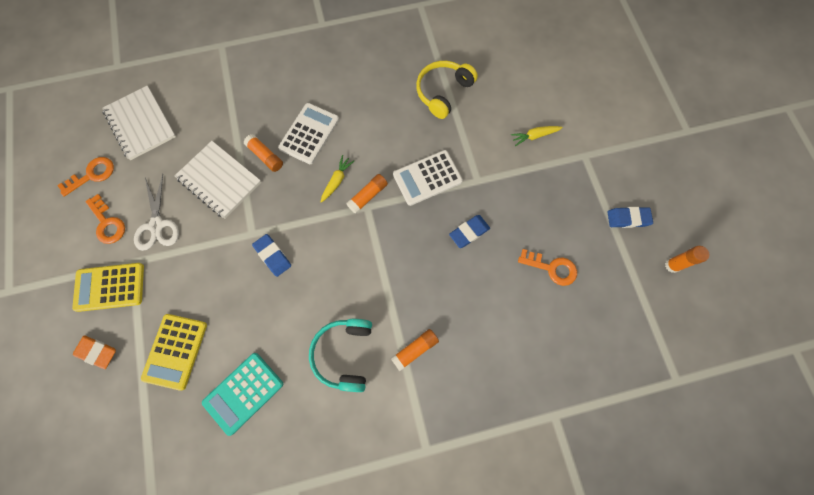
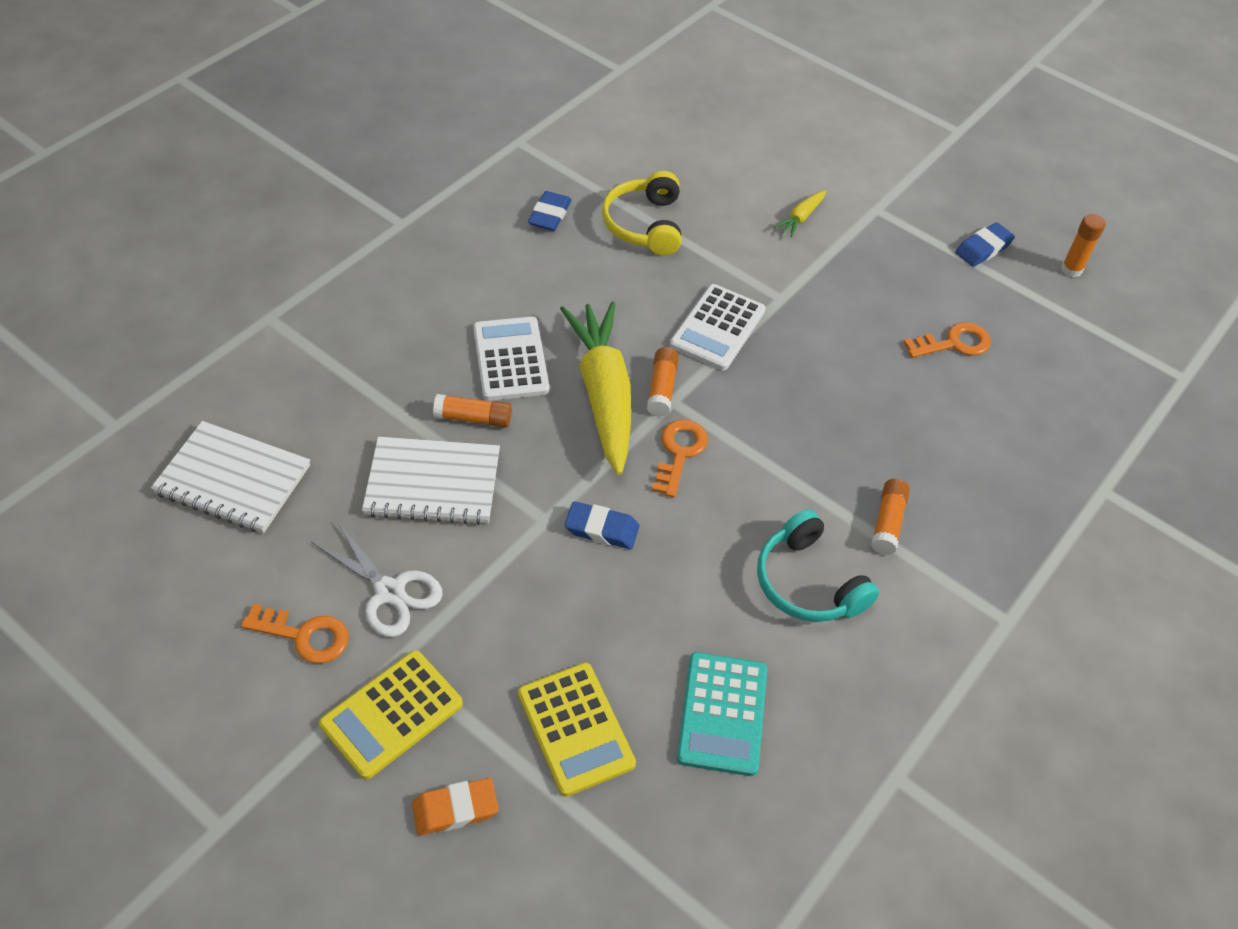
camera: 40 degrees left, 20 degrees down
(92, 175) = (214, 588): orange key -> orange key (679, 453)
(337, 181) = (603, 393): yellow carrot -> yellow carrot, size x2.39
(469, 232) = (825, 359): blue eraser -> blue eraser (550, 215)

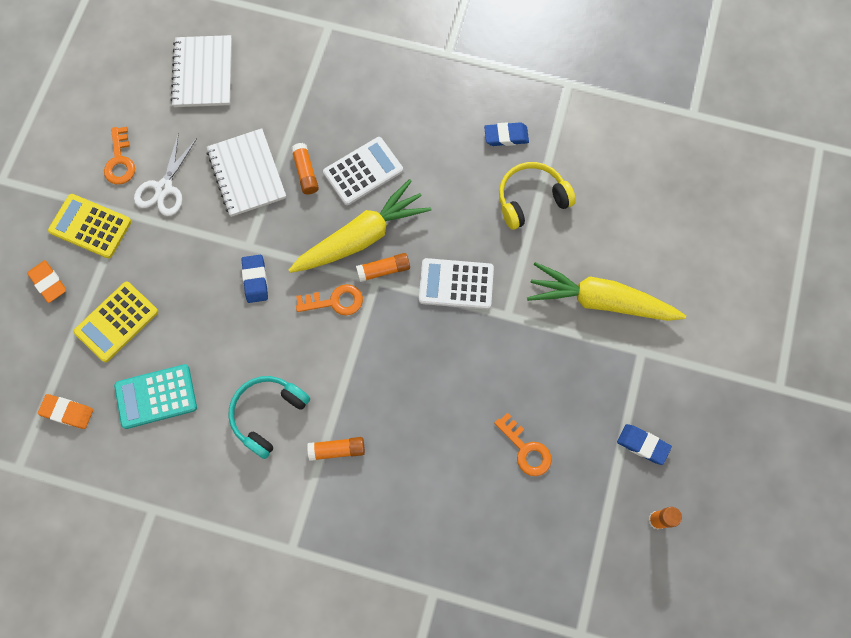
camera: 70 degrees right, 20 degrees up
(694, 851) = (67, 412): none -> orange eraser
(801, 218) = (599, 301): yellow carrot -> yellow carrot, size x2.39

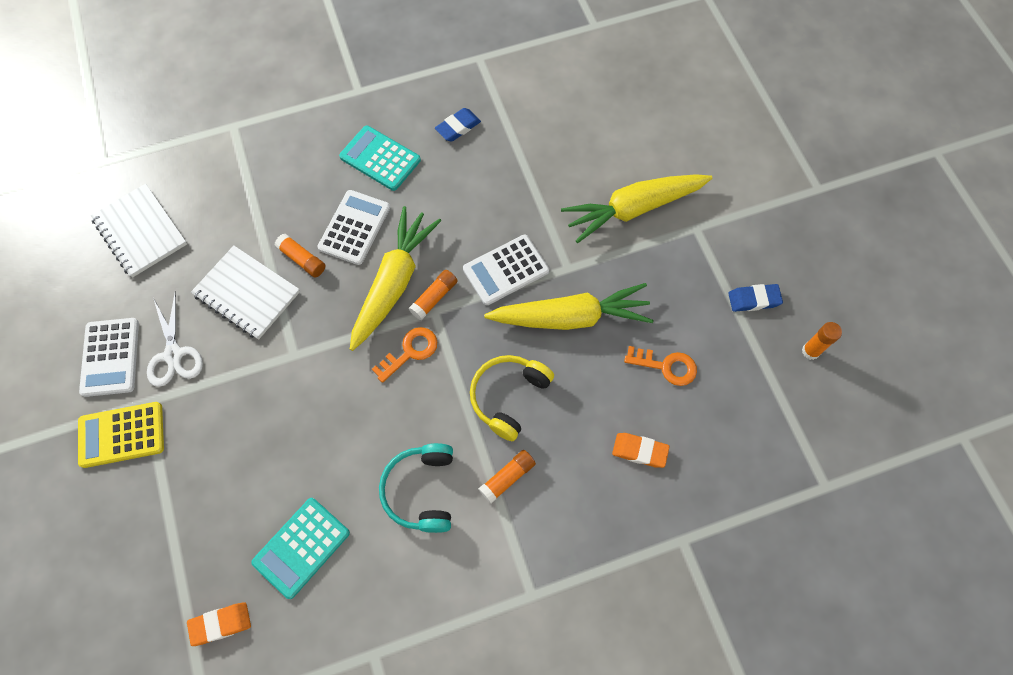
camera: 35 degrees left, 5 degrees down
(48, 283) = (114, 514): orange eraser -> orange eraser (639, 451)
(116, 322) = (212, 505): yellow calculator -> none
(120, 161) = (110, 357): orange key -> white calculator
(255, 280) = (322, 380): blue eraser -> none
(423, 125) = (380, 158): none -> turquoise calculator
(479, 358) = (571, 317): none -> yellow carrot
(531, 199) = (517, 164): yellow headphones -> yellow headphones (509, 397)

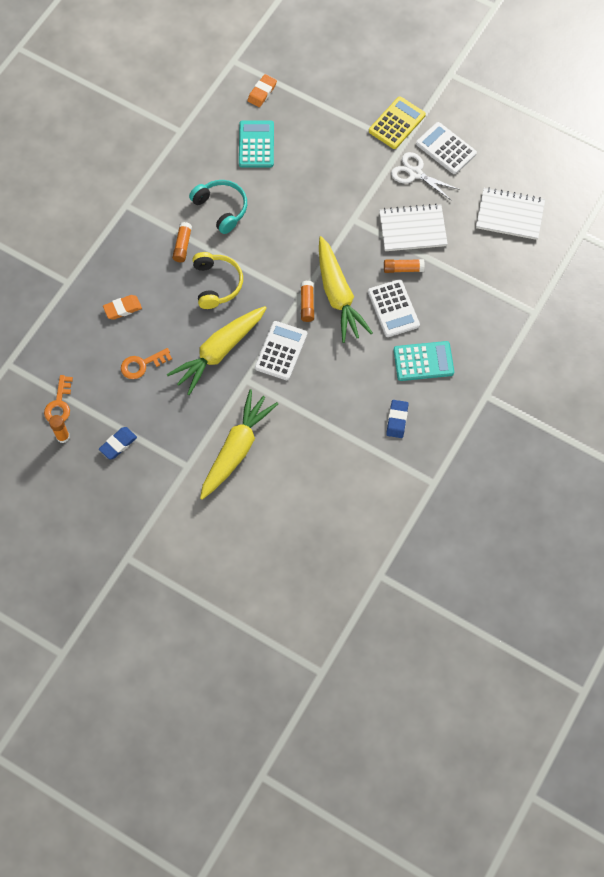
camera: 140 degrees right, 0 degrees up
(410, 352) = (292, 267): orange key -> orange key (59, 404)

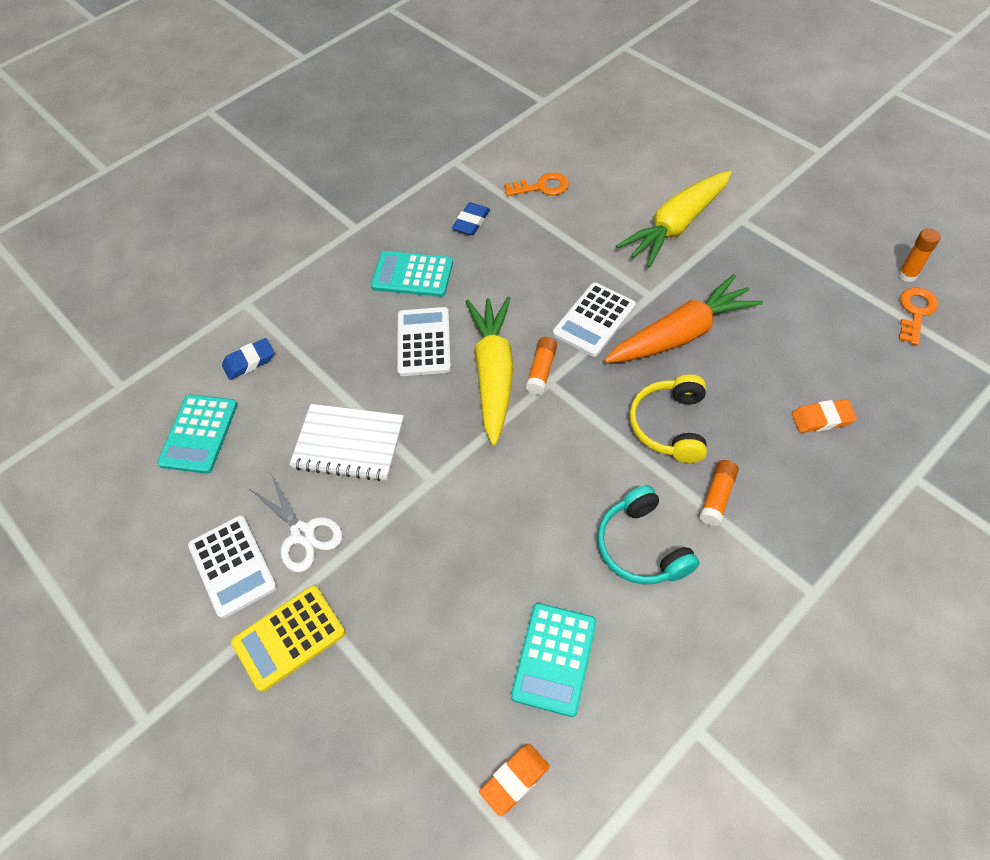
camera: 160 degrees left, 10 degrees down
(118, 444) = (830, 255): blue eraser -> blue eraser (249, 361)
(142, 365) = (794, 338): orange key -> orange key (541, 187)
(219, 352) = (681, 334): yellow carrot -> orange carrot
(403, 269) = (388, 390): orange glue stick -> none
(510, 215) = (199, 434): white notebook -> turquoise calculator

